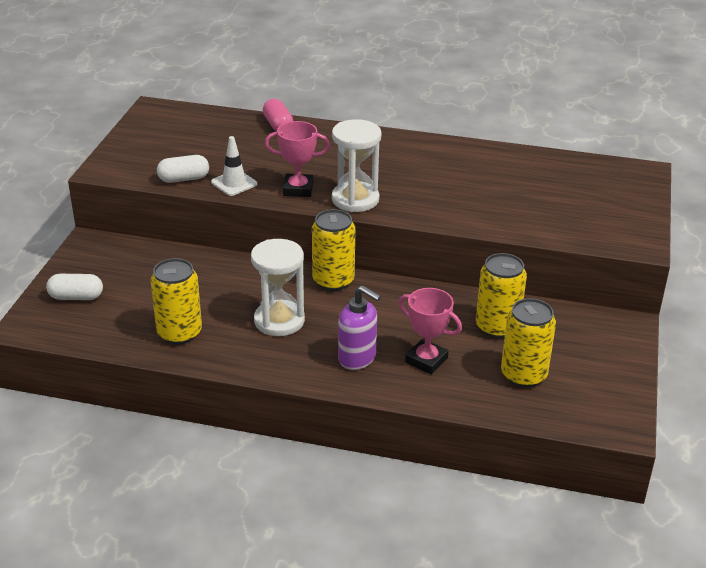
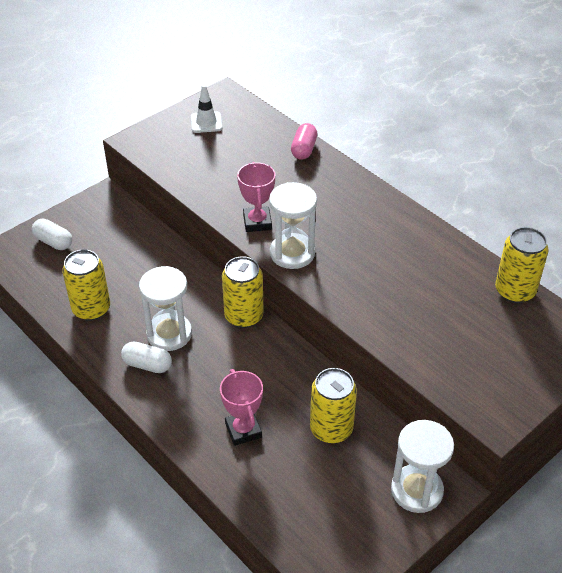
camera: 35 degrees right, 10 degrees up
(184, 179) = (182, 174): white capsule -> white capsule (147, 365)
(234, 183) = (214, 194): white traffic cone -> white traffic cone (206, 122)
(298, 189) = (257, 222): pink trophy -> pink trophy turned 45 degrees clockwise
(357, 358) = (193, 399): purple soap dispenser -> none
(523, 375) = (307, 488): yellow can -> yellow can (515, 291)
(606, 337) = (416, 490): none -> white hourglass

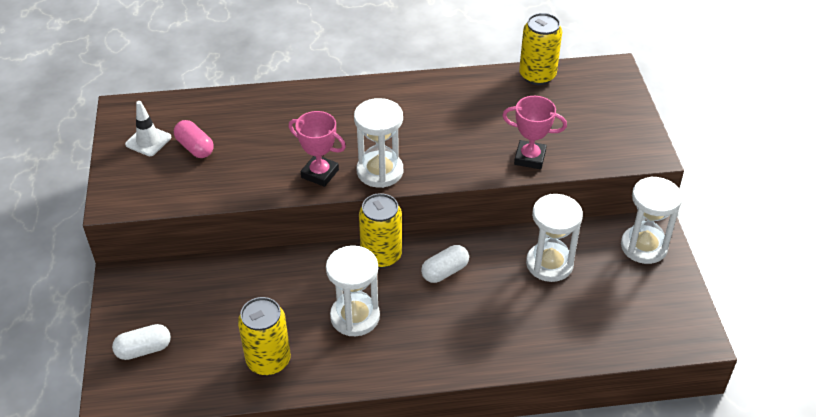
camera: 55 degrees left, 0 degrees up
(147, 365) = (378, 350): white capsule -> white capsule (445, 271)
(243, 430) = (507, 320): pink trophy -> pink trophy (530, 158)
(304, 149) = (259, 99): pink capsule -> pink capsule (195, 147)
(331, 429) = (549, 264): yellow can -> white hourglass

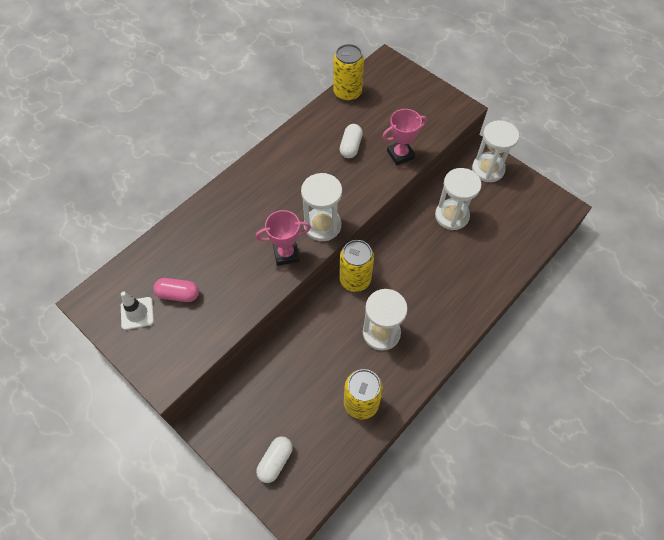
camera: 40 degrees left, 15 degrees up
(445, 271) = (401, 263): white capsule -> white capsule (350, 147)

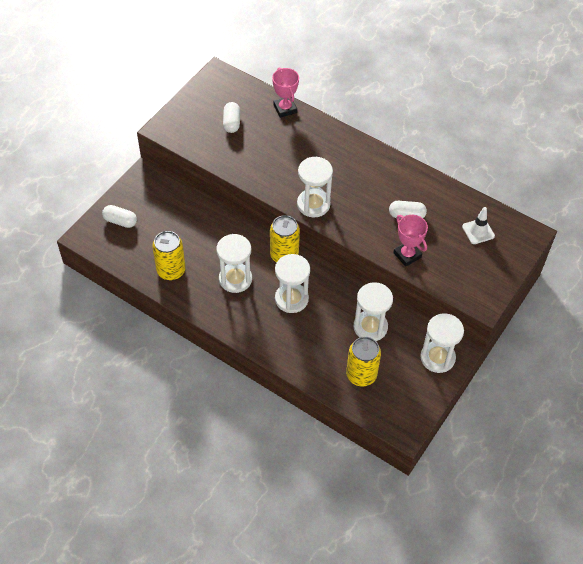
camera: 80 degrees right, 5 degrees down
(137, 313) = (212, 102): white traffic cone -> white traffic cone (478, 231)
(178, 294) = (231, 123): pink capsule -> white capsule
(286, 254) = (280, 183): pink trophy -> pink trophy (285, 109)
(347, 93) = (475, 206): yellow can -> yellow can (361, 375)
(413, 280) = (291, 299): none -> white hourglass

